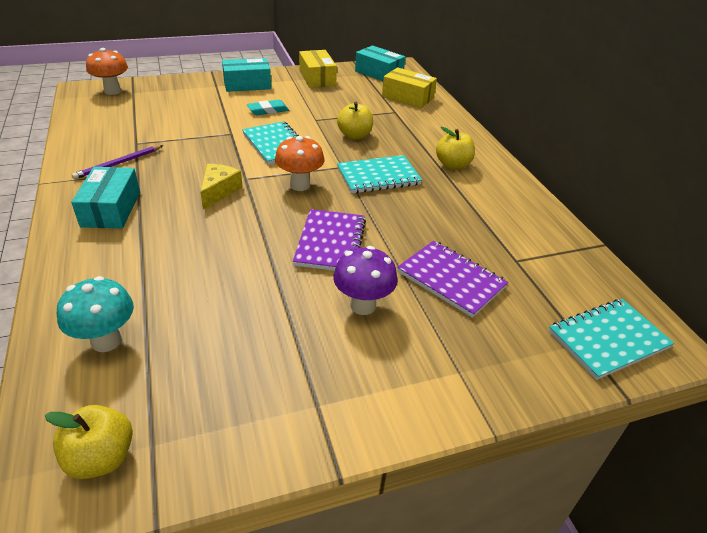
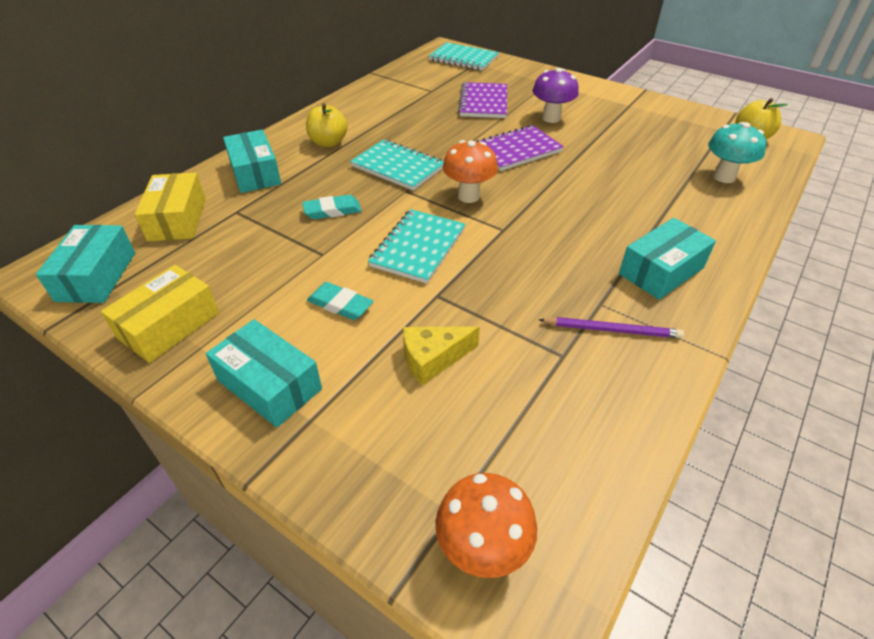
camera: 125 degrees left, 5 degrees up
(219, 191) = (543, 231): yellow cheese -> yellow cheese (433, 359)
(354, 136) = (332, 211): yellow apple -> turquoise eraser
(436, 128) = (255, 173): none -> turquoise box

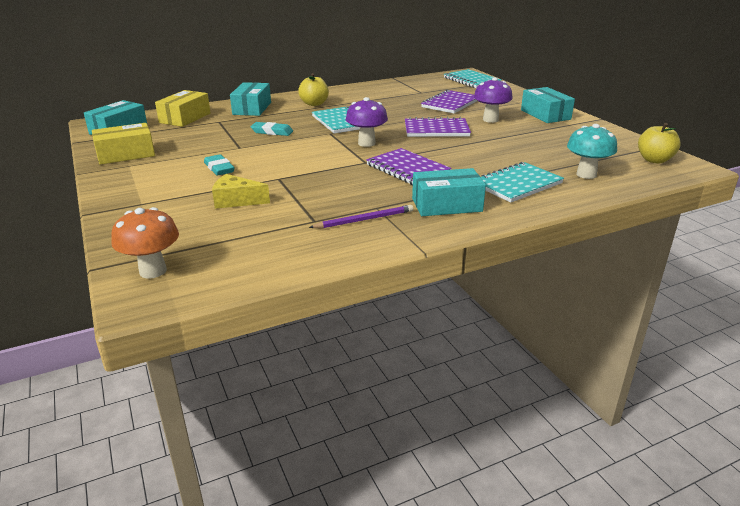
camera: 30 degrees right, 15 degrees down
(269, 384) = (141, 186): turquoise box -> turquoise box (545, 115)
(418, 248) = (298, 157): turquoise notebook -> turquoise notebook (517, 184)
(468, 196) = (366, 143): orange mushroom -> purple mushroom
(560, 226) = (407, 169): none -> purple notebook
(612, 330) = (364, 220): purple pencil -> purple pencil turned 60 degrees counterclockwise

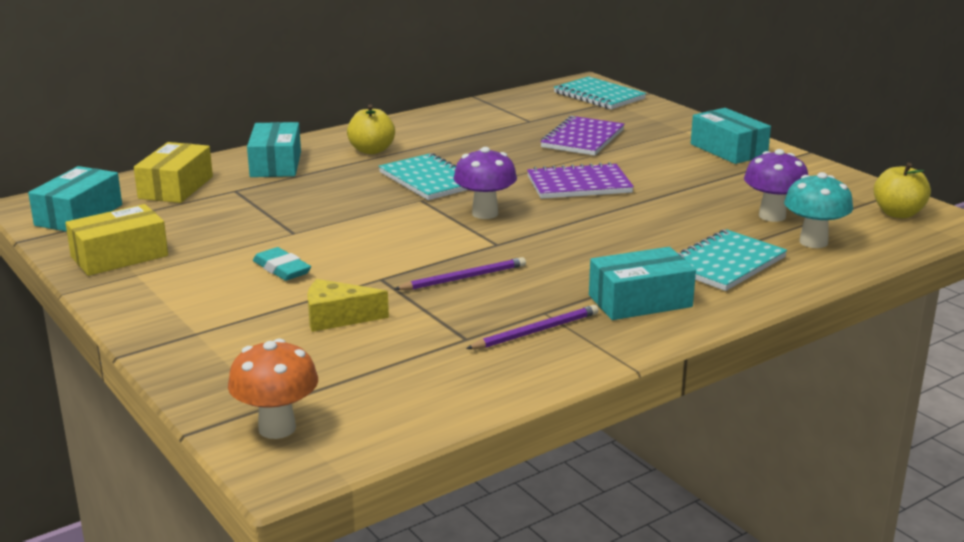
camera: 10 degrees left, 5 degrees down
(272, 132) = (330, 203): turquoise eraser -> none
(333, 181) = (464, 278): none -> purple pencil
(407, 169) = (563, 251): purple notebook -> none
(490, 120) = (652, 163): purple mushroom -> purple mushroom (772, 216)

